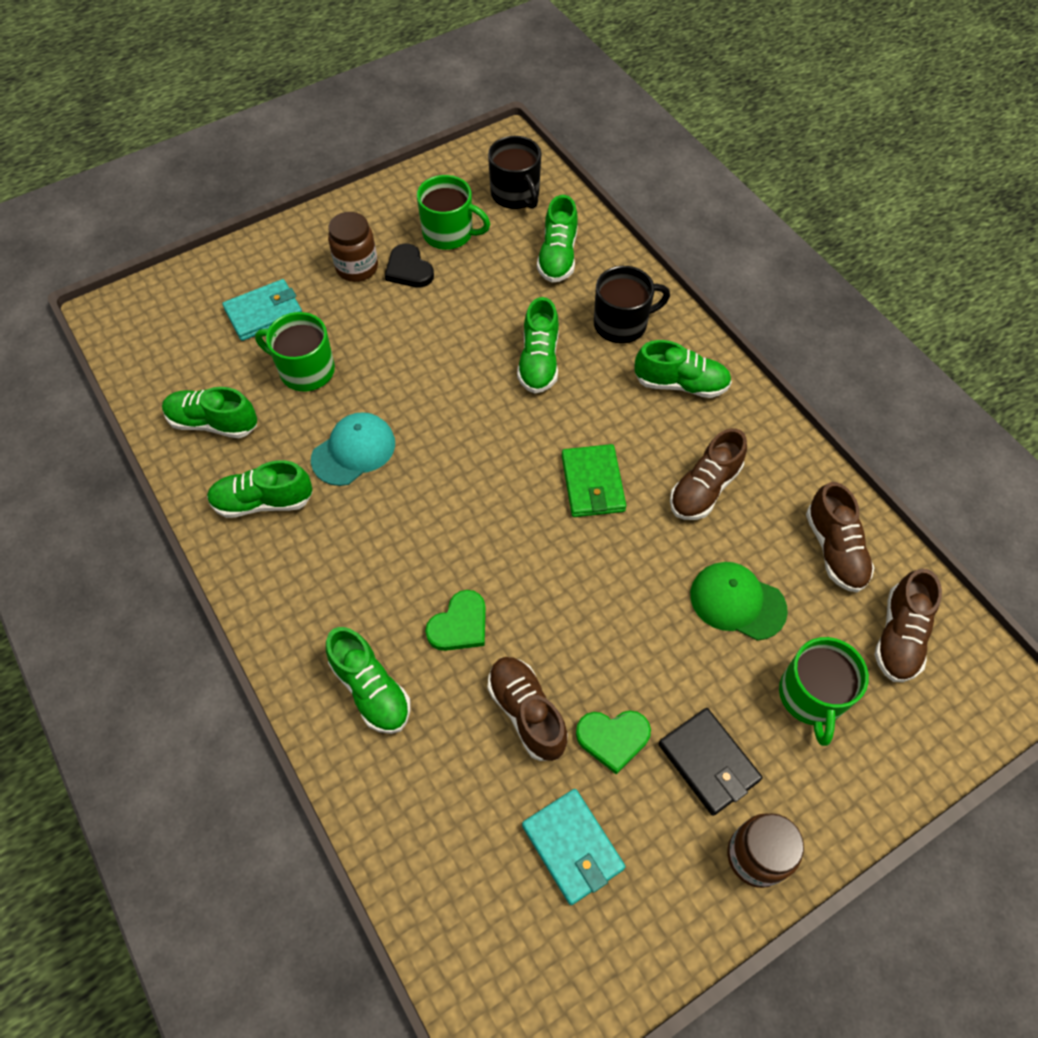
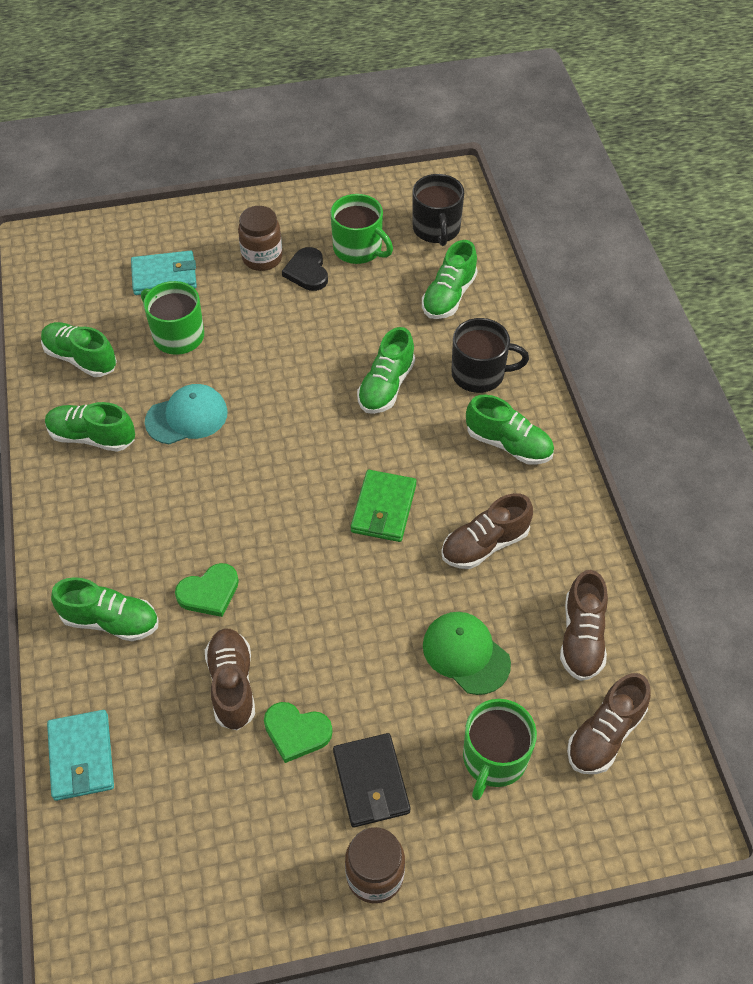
camera: 20 degrees right, 5 degrees down
(371, 689) = (110, 621): green shoe -> green shoe turned 60 degrees counterclockwise
(572, 847) = (218, 809): turquoise wallet -> turquoise wallet (81, 757)

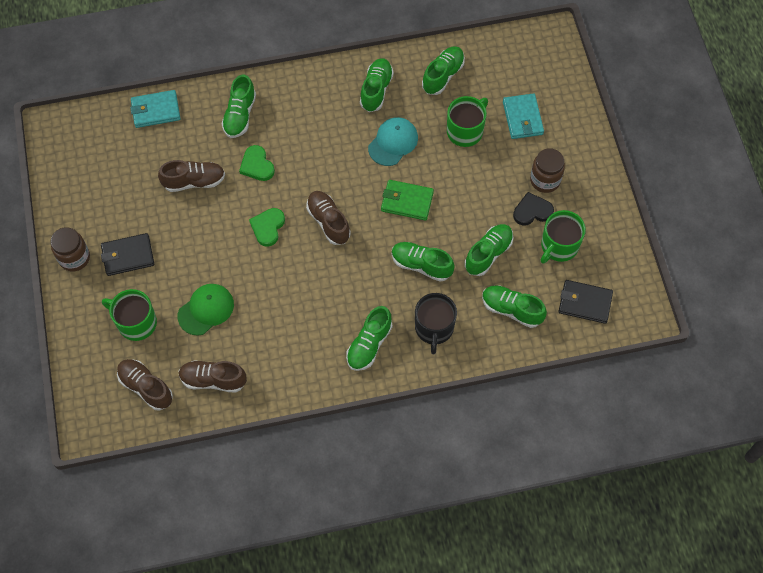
camera: 90 degrees right, 10 degrees up
(187, 417) = (393, 142): turquoise cap -> turquoise cap turned 120 degrees counterclockwise
(296, 732) = (161, 216): green heart -> green heart (268, 227)
(369, 316) = (488, 254): none -> green shoe
(383, 508) = (316, 263): green wallet -> green wallet (407, 201)
(436, 229) = (585, 303): black mug -> black wallet
(484, 544) = (286, 325): brown shoe -> brown shoe (328, 222)

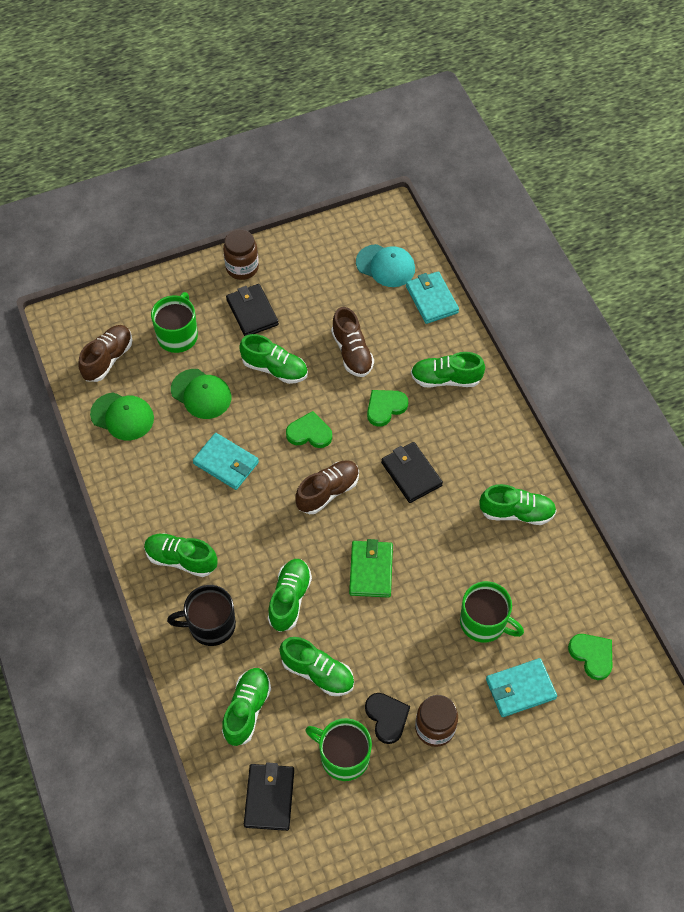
camera: 80 degrees right, 5 degrees down
(213, 380) = (122, 416): brown shoe -> green cap
(282, 298) = (226, 463): none -> turquoise wallet
(325, 157) = (411, 474): none -> black wallet
(393, 142) = (448, 542): turquoise cap -> turquoise cap (385, 266)
(443, 75) = (558, 584): green shoe -> green shoe (275, 368)
(504, 66) = (592, 655): none -> green heart

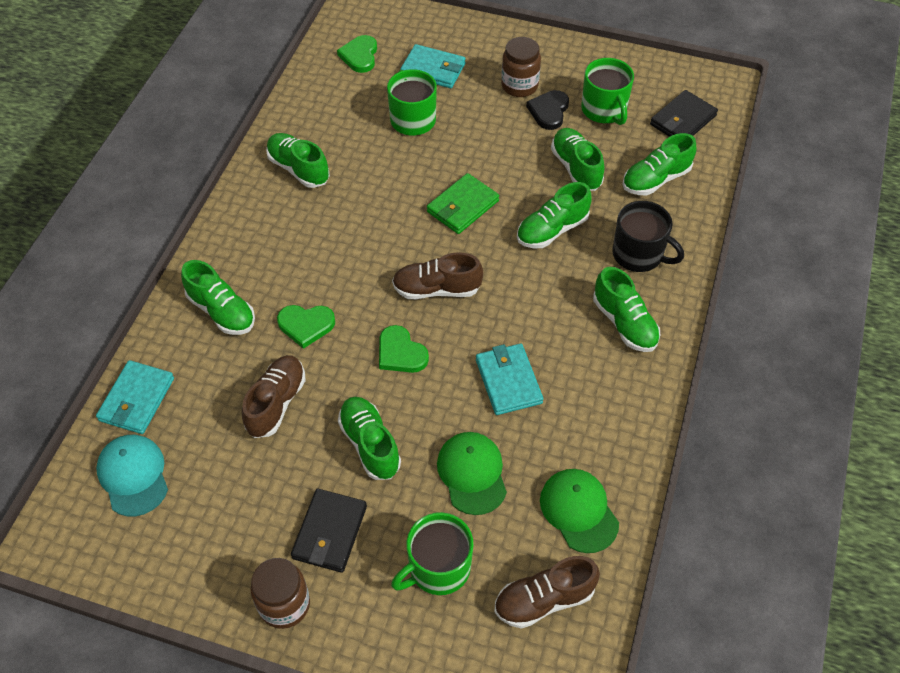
camera: 140 degrees left, 5 degrees down
(411, 474) = (348, 253): black wallet -> none

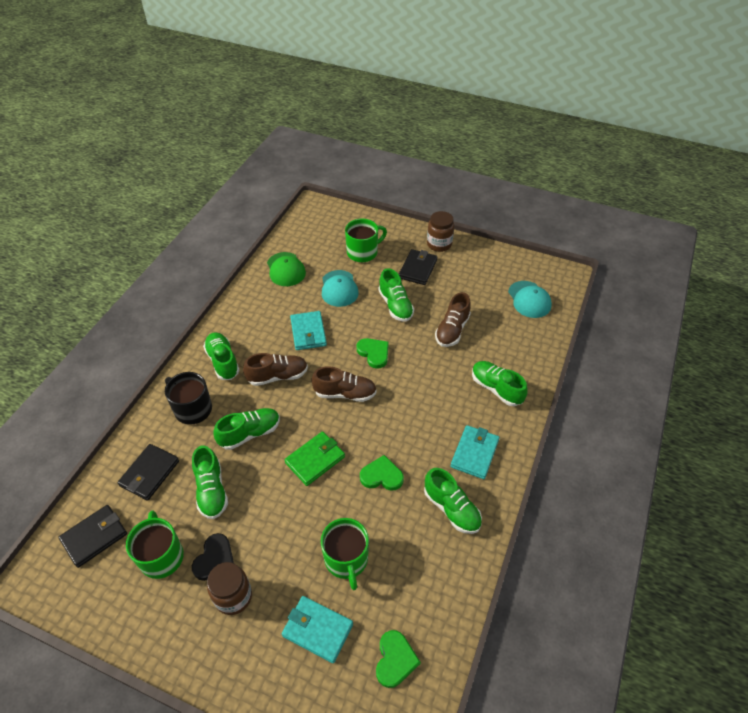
camera: 175 degrees left, 5 degrees down
(137, 399) = (539, 338): turquoise wallet -> turquoise wallet (474, 453)
(306, 325) = (437, 375): green heart -> green heart (382, 476)
(472, 473) = (339, 288): green cap -> turquoise cap
(544, 600) = (313, 238): brown shoe -> brown shoe (278, 376)
(656, 179) = (149, 473): green shoe -> black wallet

